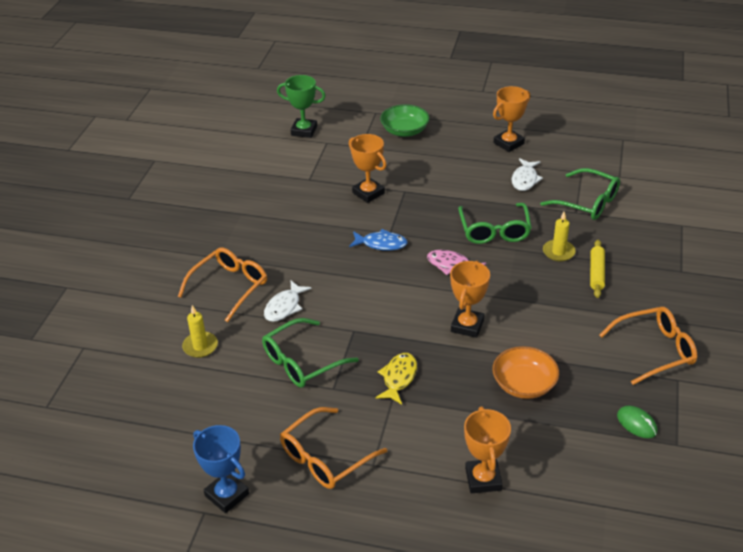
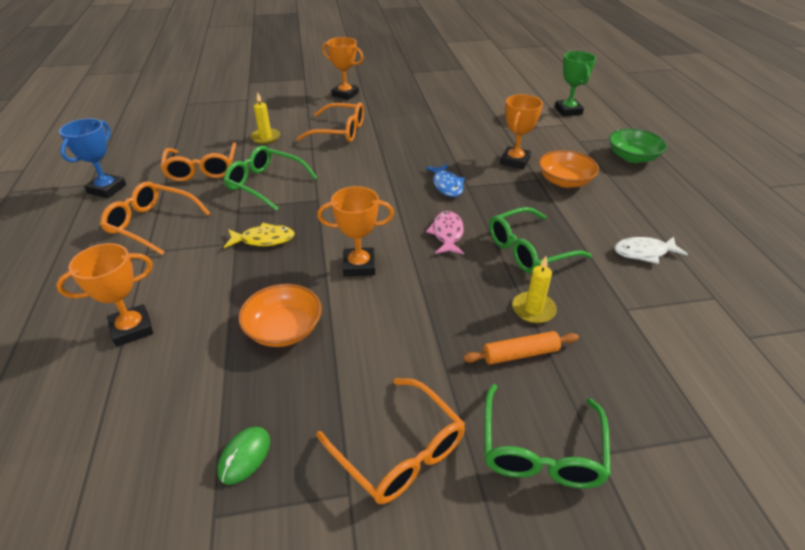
camera: 65 degrees right, 0 degrees up
(237, 408) = (202, 169): none -> orange glasses
(284, 307) = (329, 159): white fish -> none
(416, 178) = (565, 181): none -> orange bowl
(508, 143) = (697, 226): orange trophy -> orange trophy (345, 94)
(587, 202) = (656, 316): green glasses -> green glasses (541, 450)
(596, 273) = (520, 354): yellow rolling pin -> orange rolling pin

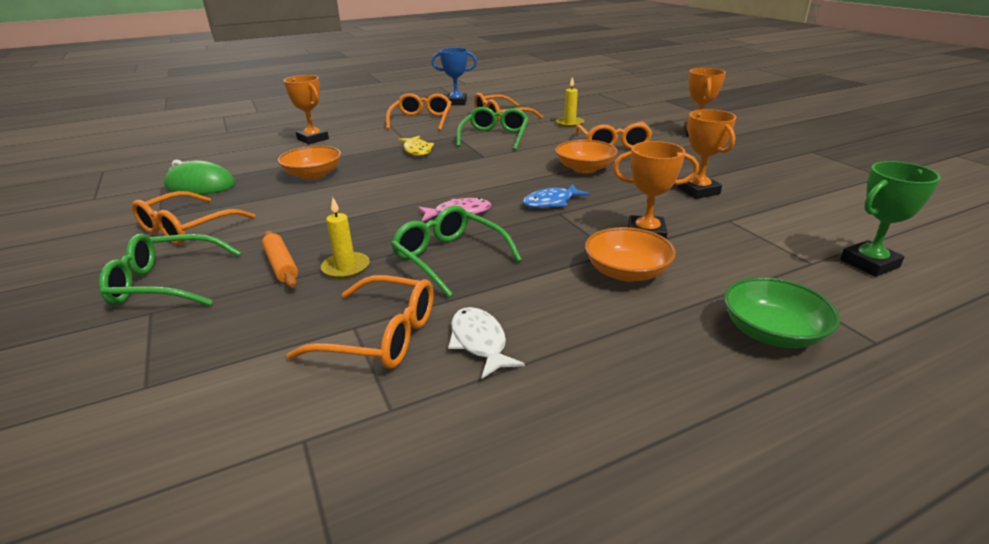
camera: 75 degrees right, 10 degrees down
(244, 456) = (200, 185): green mouse -> green mouse, size x1.74
(359, 266) = (394, 185): orange trophy -> orange trophy (698, 191)
(386, 156) = (584, 168): none -> orange bowl
(637, 296) = (380, 336): none -> orange glasses

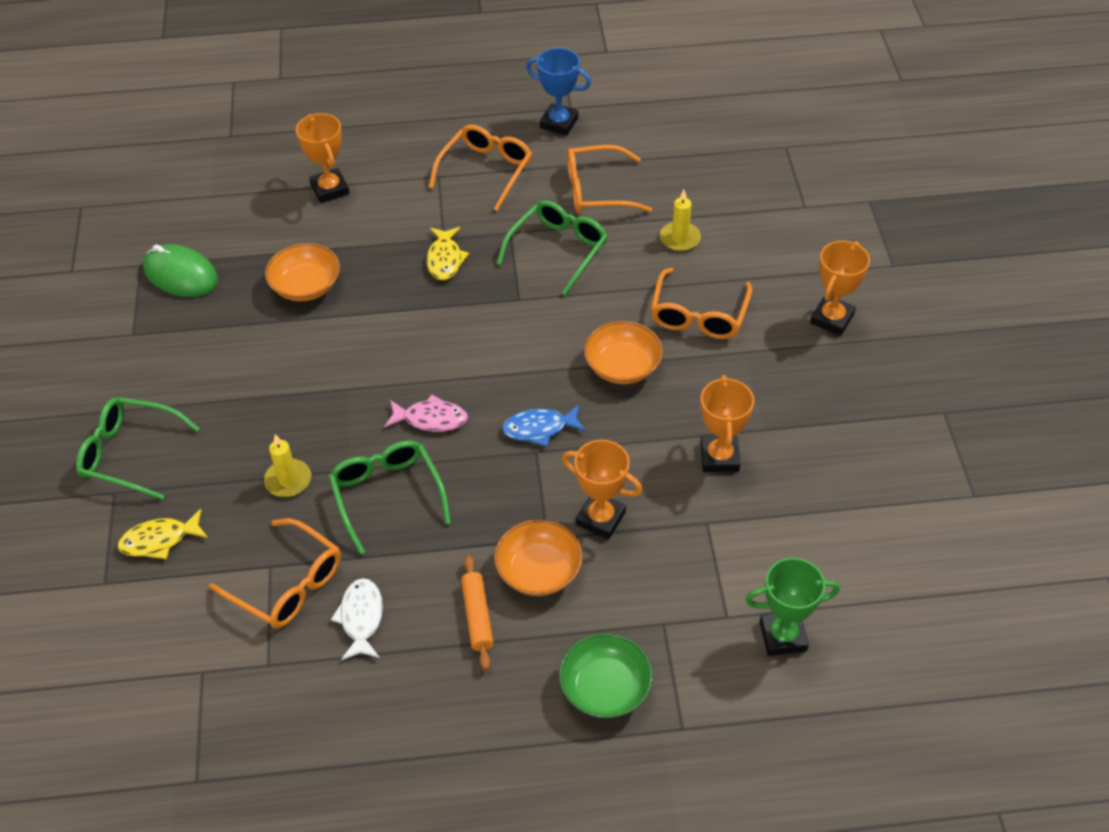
camera: 20 degrees right, 20 degrees up
(187, 228) = (157, 363): orange glasses -> none
(214, 335) = (159, 540): none -> yellow fish
(281, 265) = (232, 458): orange rolling pin -> orange rolling pin (477, 616)

